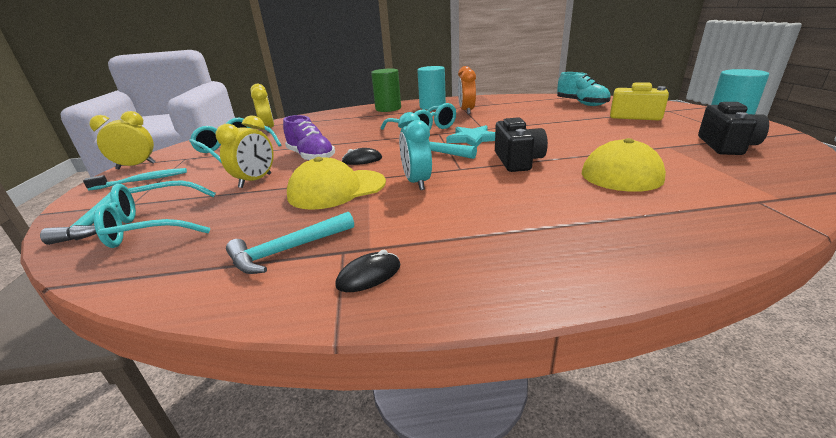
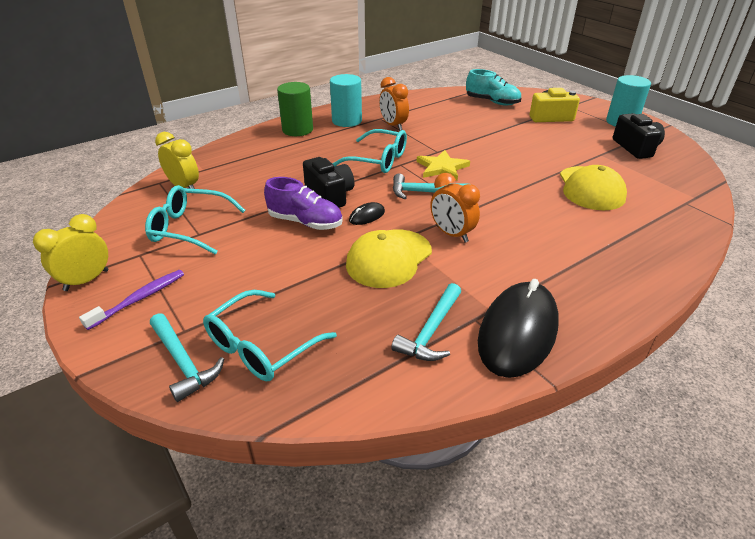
camera: 30 degrees left, 10 degrees up
(142, 180) = (139, 299): turquoise toothbrush -> purple toothbrush
(255, 181) = (288, 267): yellow clock -> none
(369, 275) = (518, 332): black mouse -> black mouse, size x2.40
(417, 182) = (451, 234): turquoise clock -> orange clock
(473, 139) = (442, 168): turquoise star -> yellow star
(517, 161) = (507, 191): black camera -> black camera (330, 195)

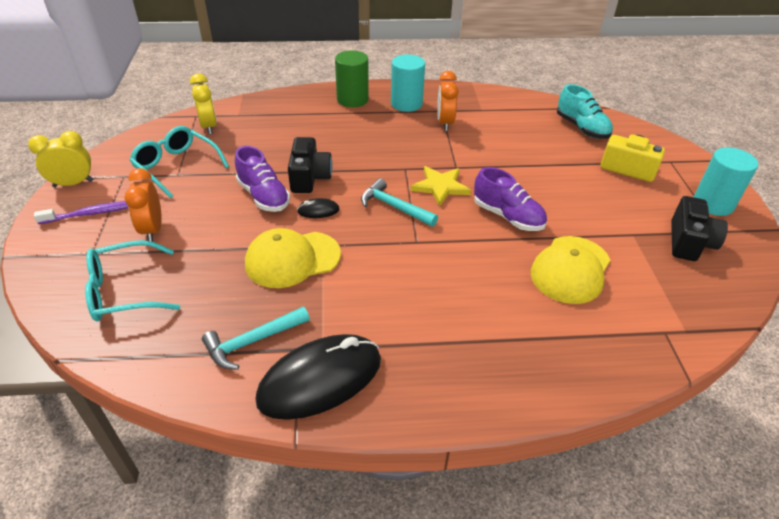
camera: 30 degrees right, 5 degrees up
(183, 362) = (67, 278): turquoise hammer -> none
(378, 160) = (389, 157): turquoise glasses -> none
(451, 234) = (371, 259): orange clock -> orange clock (152, 229)
(512, 171) = (507, 216): none -> purple shoe

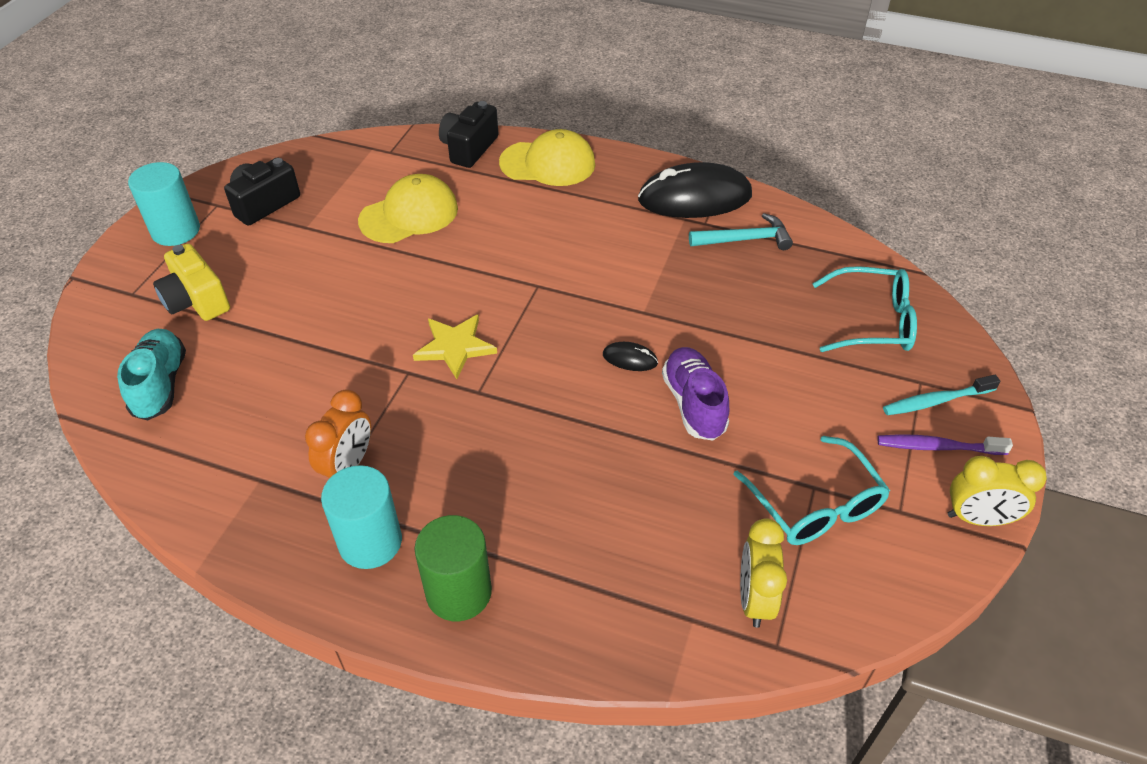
camera: 155 degrees left, 5 degrees up
(82, 242) = (935, 401): none -> turquoise toothbrush
(152, 229) = (847, 394): orange clock -> none
(292, 259) = (684, 305): yellow cap -> yellow cap (548, 163)
(309, 178) = (619, 417): black camera -> black camera (469, 148)
(394, 207) = (533, 335): turquoise hammer -> none
(507, 216) = (413, 283): purple shoe -> none

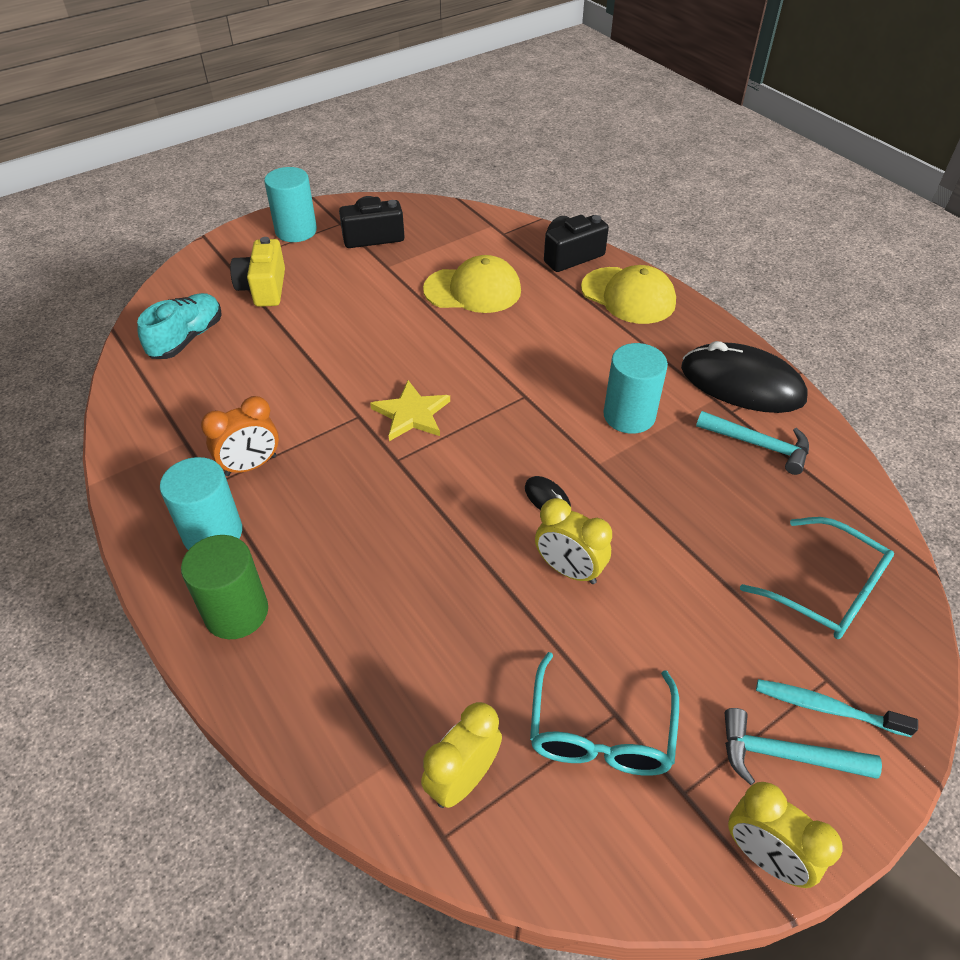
camera: 35 degrees right, 0 degrees up
(634, 262) = (629, 415): none -> turquoise cylinder
(694, 404) = (569, 570): purple shoe -> yellow clock
(937, 447) = (785, 755): purple toothbrush -> turquoise hammer

